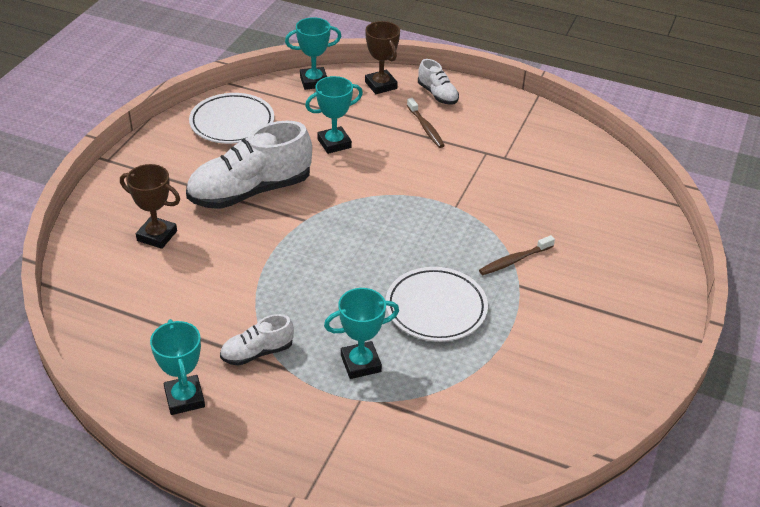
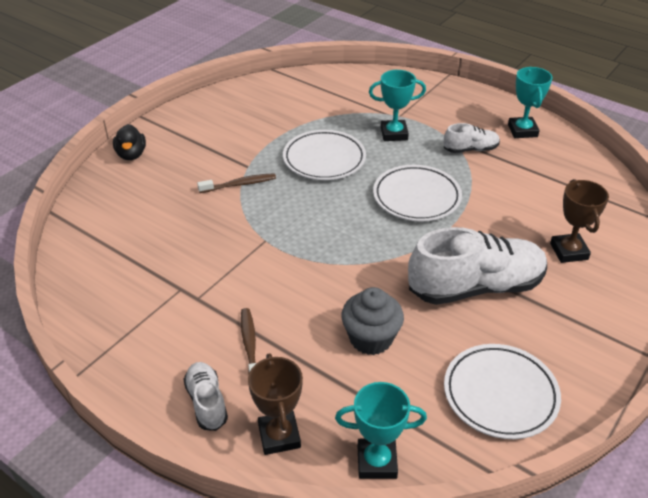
camera: 165 degrees left, 0 degrees up
(157, 236) = (569, 251): brown trophy -> brown trophy turned 45 degrees clockwise
(316, 273) = (416, 197): none -> white plate
(334, 143) = (371, 338): turquoise trophy -> grey cupcake
(659, 280) = (131, 155): none -> black duck

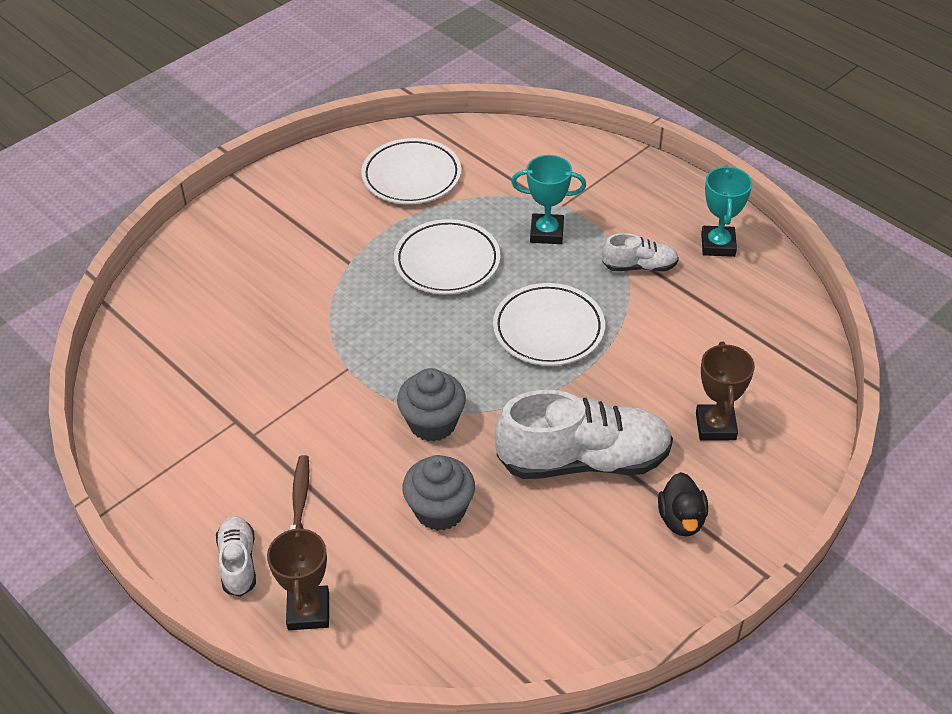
camera: 10 degrees right, 5 degrees up
(131, 155) = (210, 231): black duck -> black duck (681, 519)
(239, 184) = (333, 287): brown toothbrush -> none
(345, 273) = (432, 423): none -> grey cupcake
(377, 462) = (407, 654): turquoise trophy -> none
(500, 394) = (569, 596): white plate -> white plate (411, 176)

